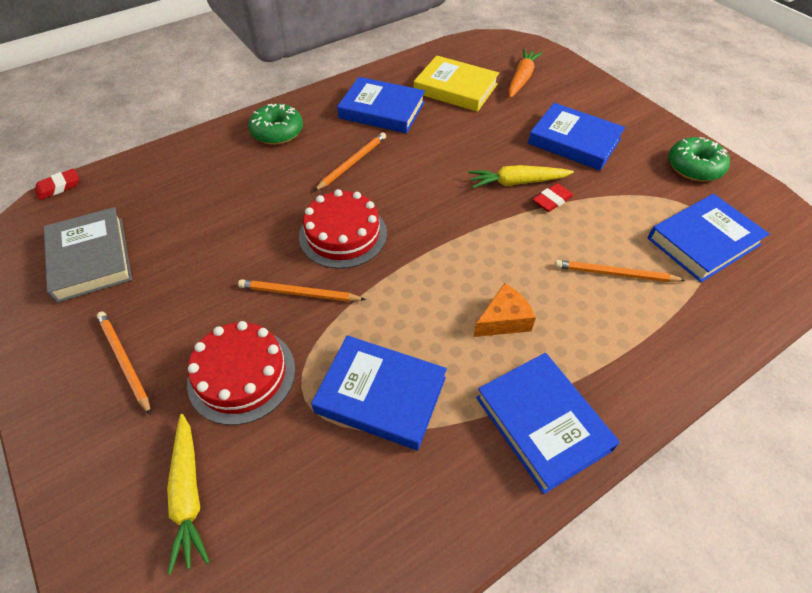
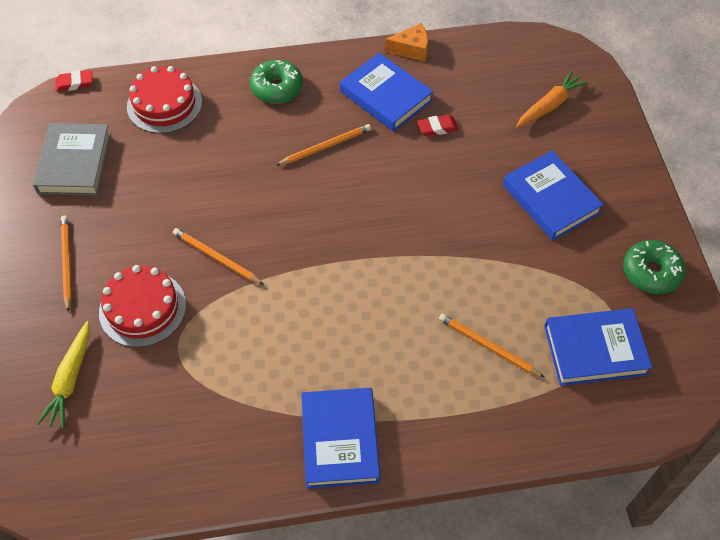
camera: 25 degrees right, 5 degrees up
(343, 234) = (278, 217): red cake -> red cake (164, 104)
(380, 395) = (233, 367): blue book -> none
(455, 88) = (473, 95): yellow book -> none
(503, 320) = (364, 347): orange cheese -> orange cheese (411, 49)
(516, 182) = (463, 223): yellow carrot -> none
(552, 200) = (483, 254): red eraser -> red eraser (437, 128)

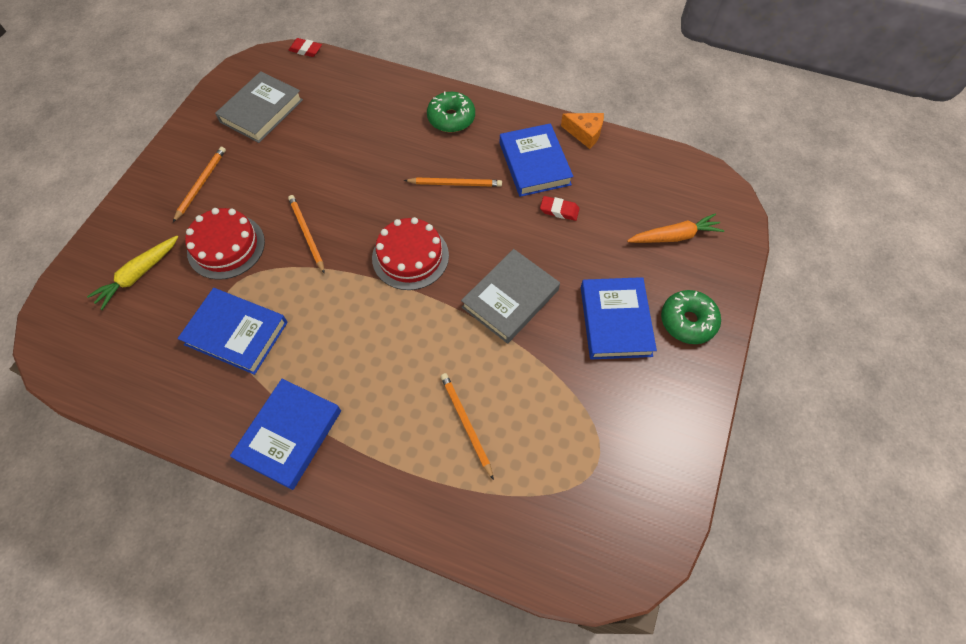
camera: 30 degrees right, 5 degrees up
(164, 104) = (357, 94): red cake -> red cake (410, 256)
(450, 224) = (510, 298): none -> grey book
(595, 350) = (558, 479): blue book -> blue book (236, 333)
(651, 272) = (662, 436): green donut -> green donut (687, 321)

